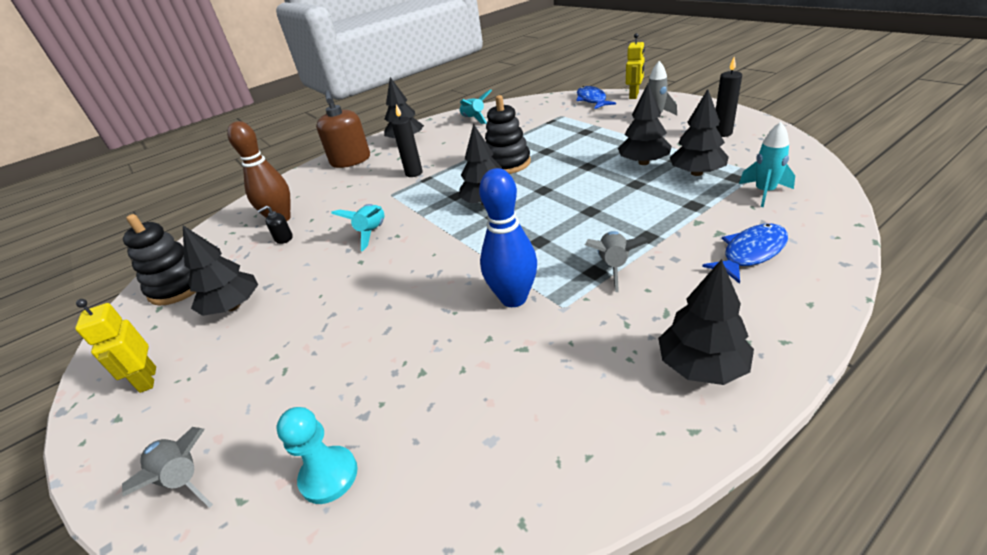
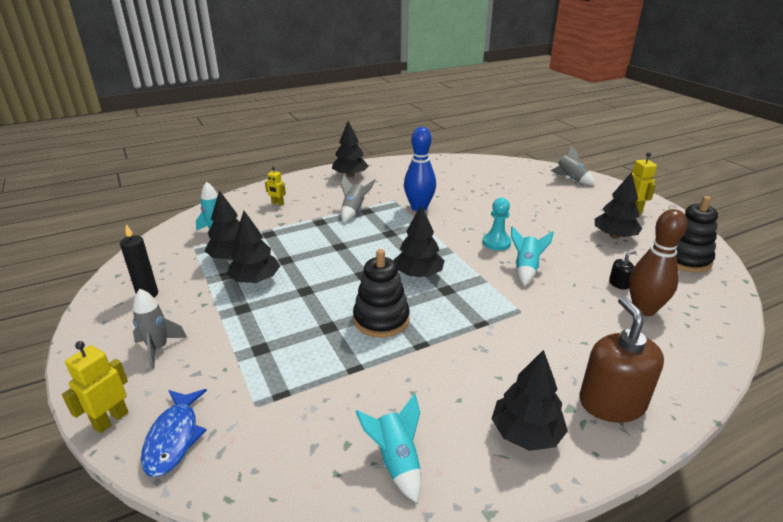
camera: 175 degrees left, 5 degrees down
(329, 476) = (507, 172): turquoise pawn -> turquoise pawn (496, 243)
(414, 173) = (498, 338): black candle -> none
(751, 253) = (277, 203): blue fish -> yellow robot

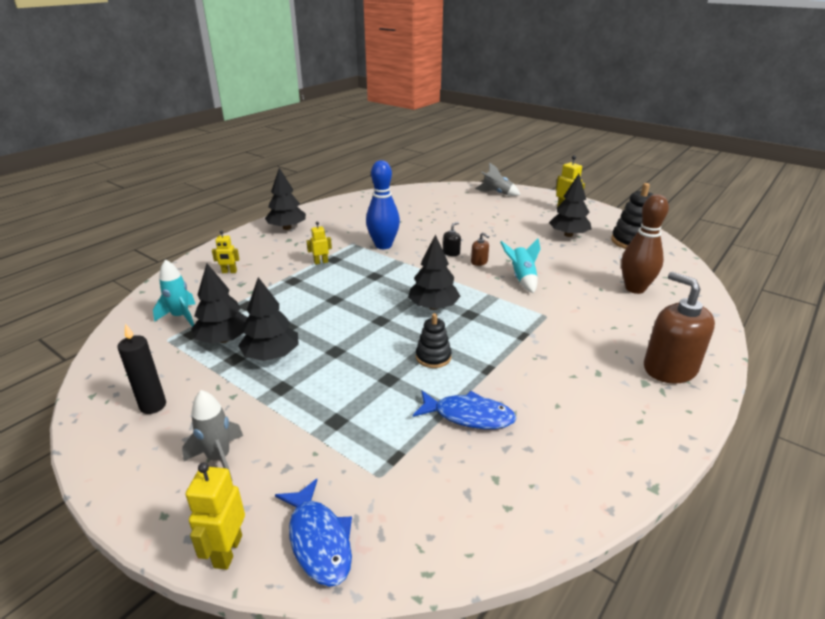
camera: 25 degrees left, 0 degrees up
(354, 211) = (321, 262): grey rocket -> yellow robot
(369, 381) = (469, 416): none -> blue fish
(381, 319) = (433, 357): black stacking toy -> black stacking toy, size x0.61
(396, 461) = (549, 476): turquoise rocket -> none
(496, 243) = (479, 262): turquoise pawn -> brown soap dispenser
(526, 433) = (630, 414): black tree -> none
(619, 284) = (602, 273): black soap dispenser -> black soap dispenser (451, 253)

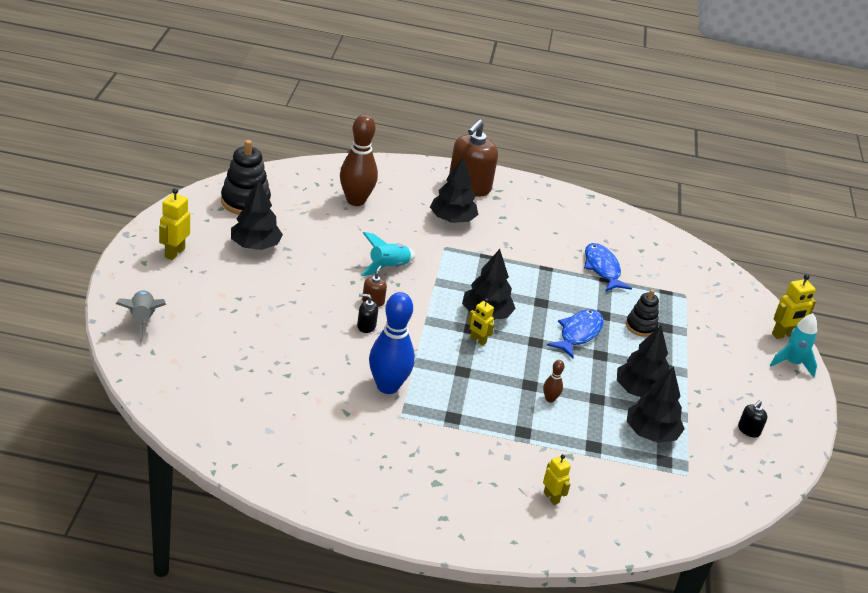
camera: 125 degrees left, 5 degrees up
(153, 406) = (748, 430): black candle -> black soap dispenser
(181, 317) = (653, 486): turquoise rocket -> turquoise rocket (792, 363)
(219, 458) = (745, 368): grey rocket -> none
(287, 228) = (404, 502): black tree -> black tree (452, 219)
(311, 303) = (550, 399): none -> brown bowling pin
(319, 540) = (743, 304): blue fish -> blue fish (578, 333)
(321, 262) = (468, 426): yellow robot -> yellow robot (478, 340)
(433, 357) = (557, 298): black stacking toy -> black stacking toy (641, 326)

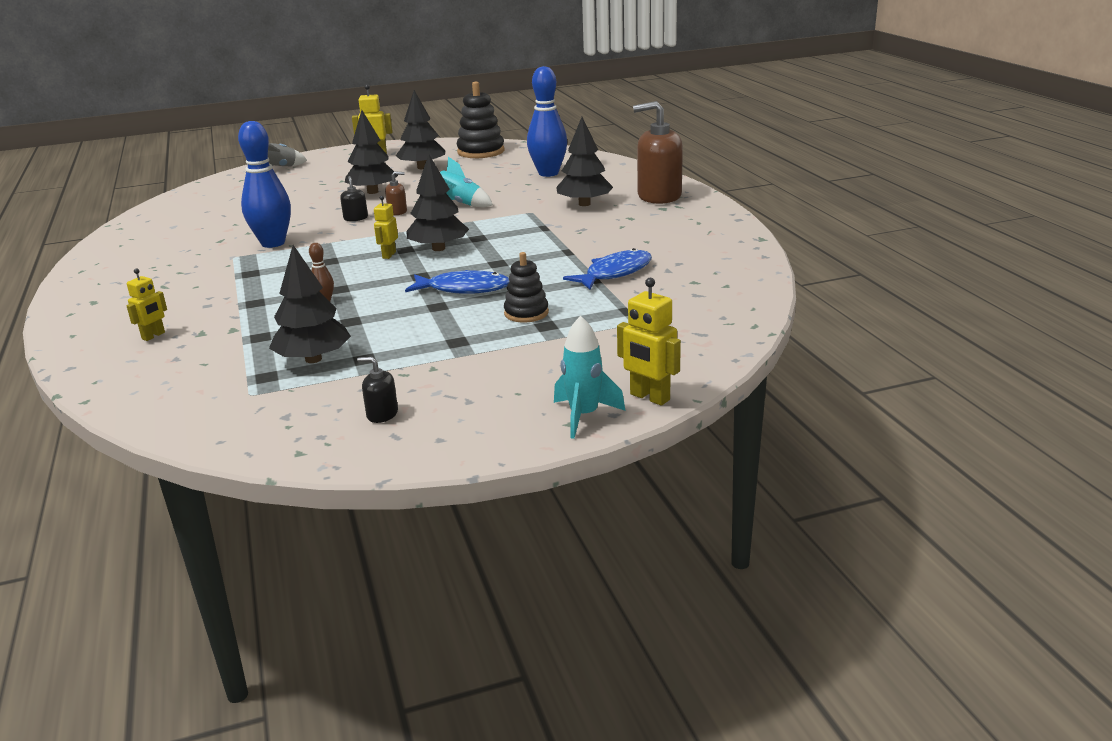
camera: 70 degrees right, 10 degrees down
(355, 200) = (548, 173): brown bowling pin -> blue bowling pin
(639, 391) = (391, 338): black tree -> black tree (373, 192)

